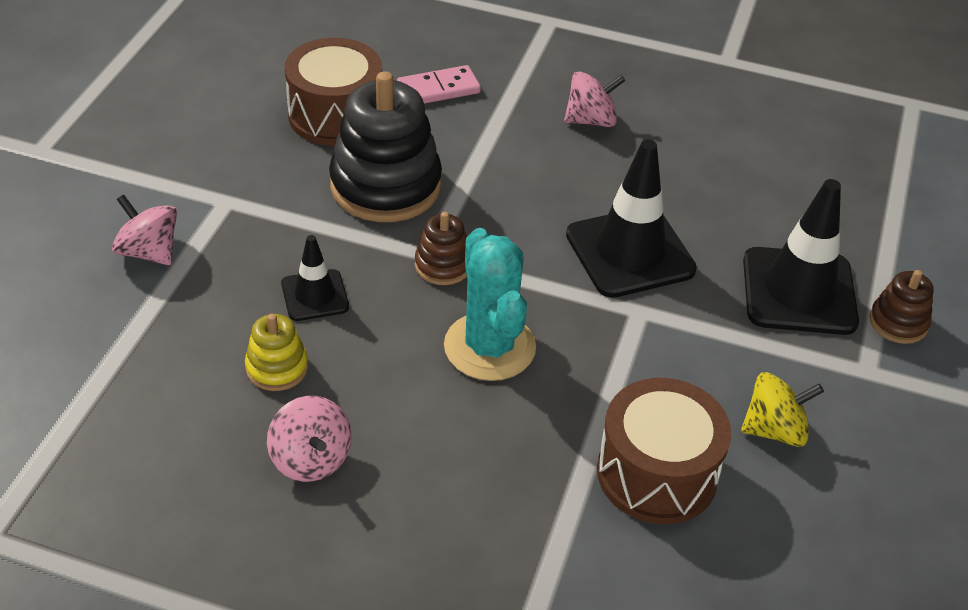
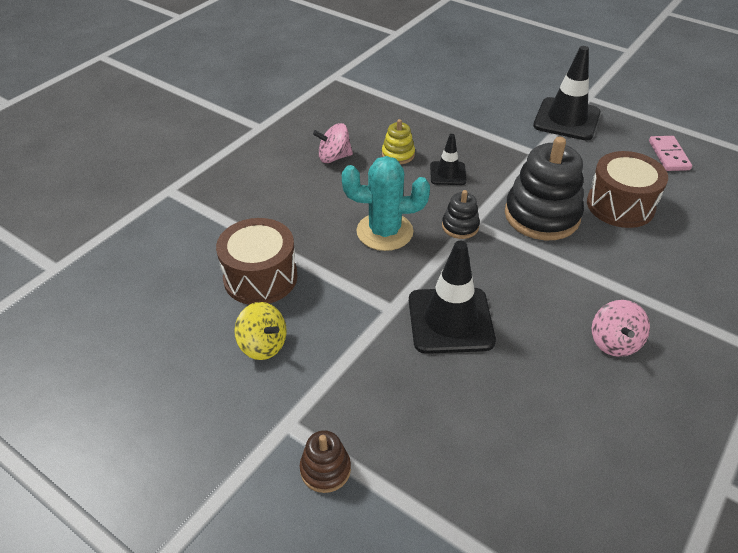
camera: 110 degrees right, 0 degrees up
(149, 252) = (497, 124): pink spinning top -> none
(438, 89) = (654, 260): pink domino -> pink domino (669, 155)
(443, 265) = (460, 226): brown stacking toy -> black stacking toy
(774, 430) = (263, 345): yellow spinning top -> yellow spinning top turned 60 degrees counterclockwise
(799, 291) = (381, 412): black traffic cone -> black traffic cone (566, 119)

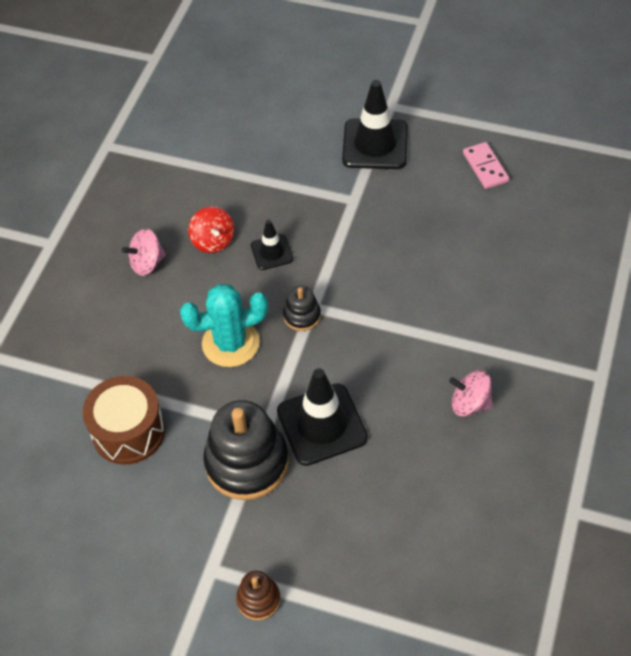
camera: 15 degrees left, 10 degrees up
(263, 345) = (160, 501): yellow spinning top -> none
(398, 154) = (213, 241): yellow stacking toy -> red spinning top
(542, 215) = (377, 280): black stacking toy -> black stacking toy (247, 462)
(614, 342) = (470, 403): pink spinning top -> pink spinning top turned 120 degrees clockwise
(620, 205) = (449, 246): brown drum -> none

